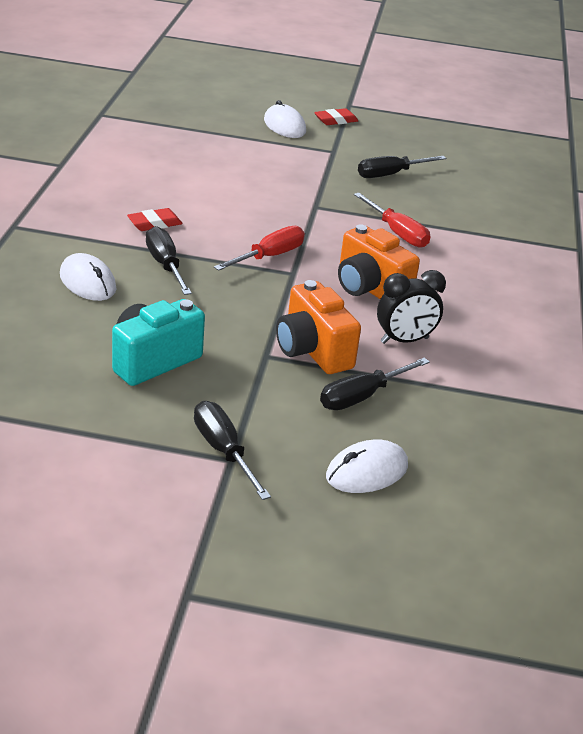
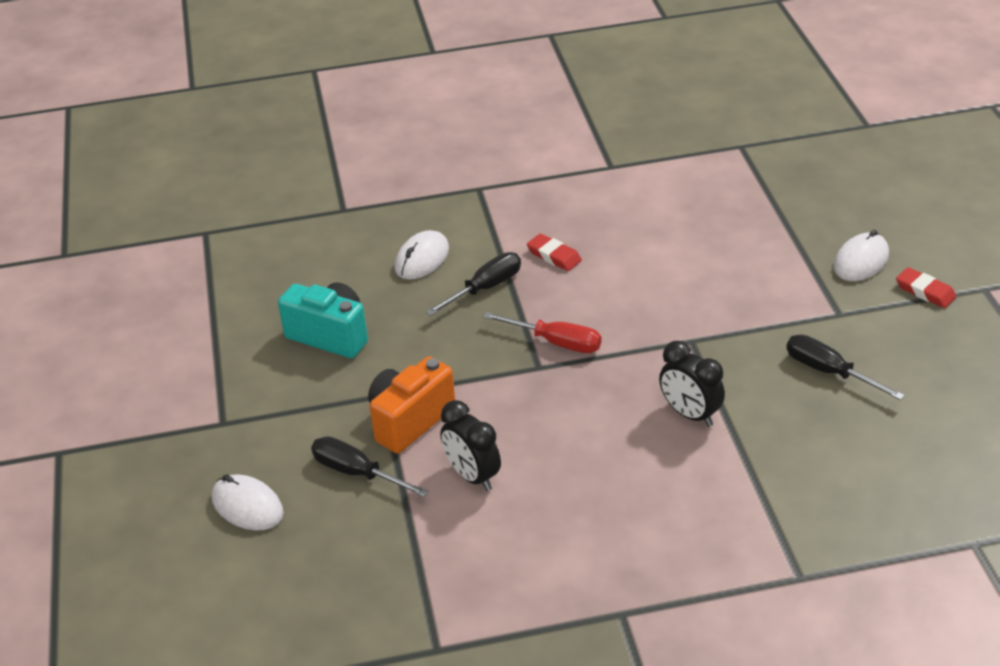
camera: 75 degrees right, 5 degrees up
(223, 451) = (231, 415): black screwdriver -> none
(369, 289) = (551, 426): orange camera -> none
(397, 233) = (690, 414): red screwdriver -> black clock

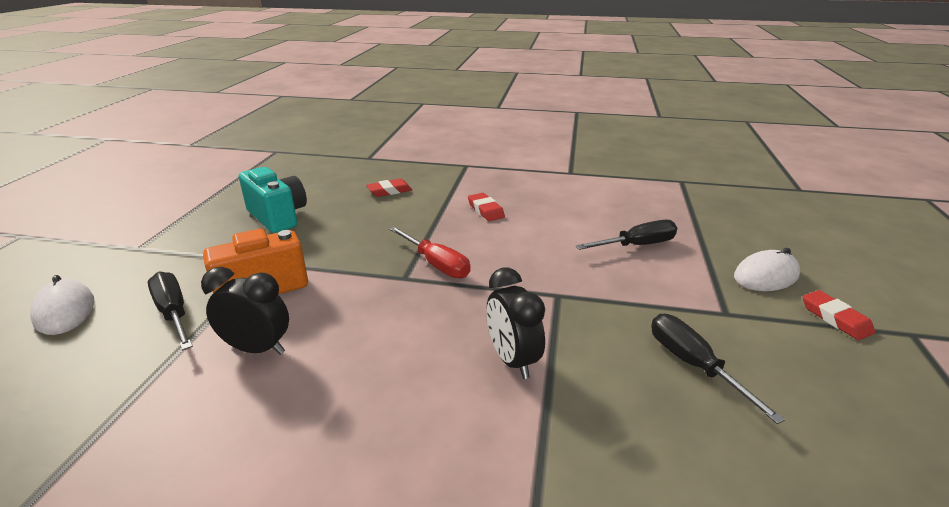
camera: 20 degrees right, 10 degrees down
(422, 259) = (389, 191): white mouse -> red eraser
(472, 476) = (257, 349): black clock -> black clock turned 120 degrees clockwise
(485, 288) = (416, 216): black screwdriver -> black screwdriver (637, 245)

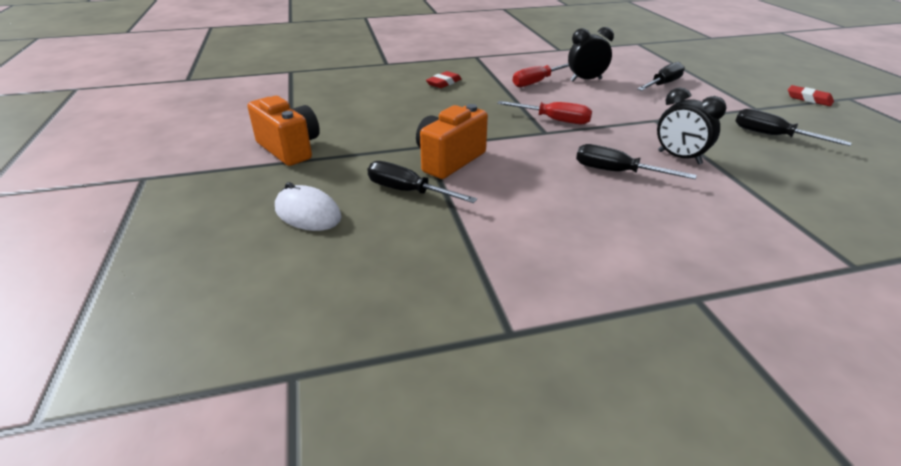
camera: 25 degrees left, 5 degrees up
(156, 234) = (290, 149): none -> orange camera
(257, 349) = (511, 194): black clock -> black clock (586, 80)
(278, 217) = (380, 116): turquoise camera -> none
(407, 357) = (616, 172): none -> black screwdriver
(485, 210) = (536, 82): red eraser -> red screwdriver
(766, 276) = (752, 86): white mouse -> none

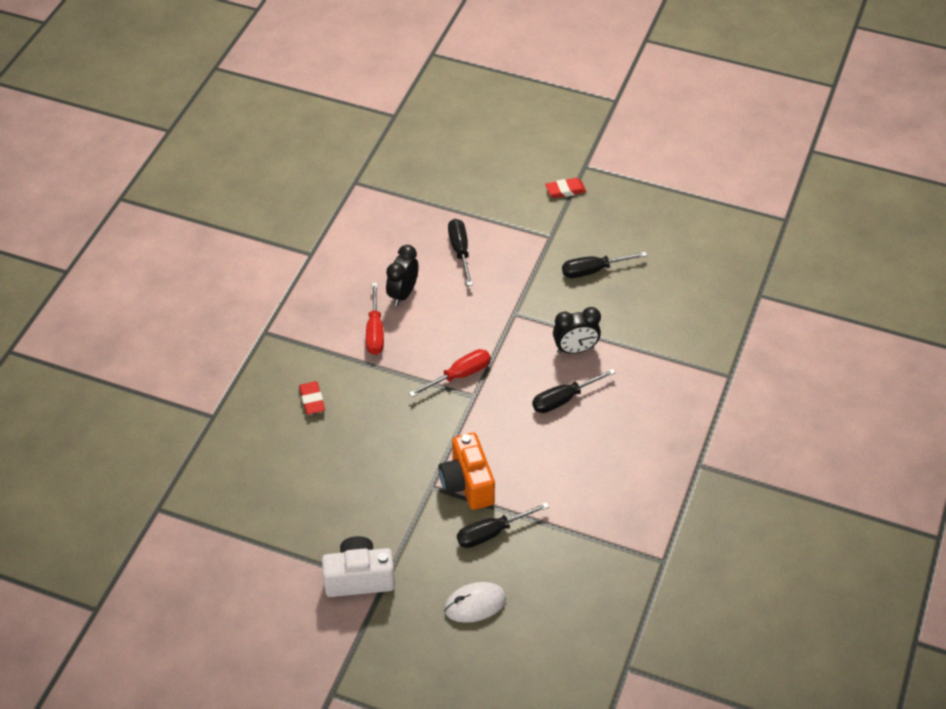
camera: 55 degrees left, 15 degrees up
(290, 149) = (359, 578): orange camera -> white camera

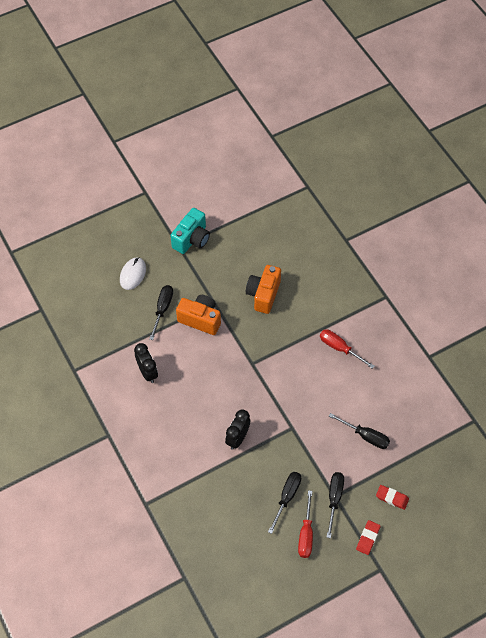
camera: 130 degrees right, 10 degrees up
(312, 400) = (317, 288): red eraser -> red eraser (392, 498)
(359, 578) = (192, 239): white camera -> turquoise camera
(371, 446) = (263, 294): none -> orange camera
(403, 294) = (356, 381): black clock -> black clock (147, 372)
(459, 375) = (272, 367): red screwdriver -> red screwdriver (306, 534)
(563, 399) = (210, 404): black screwdriver -> black screwdriver (334, 499)

